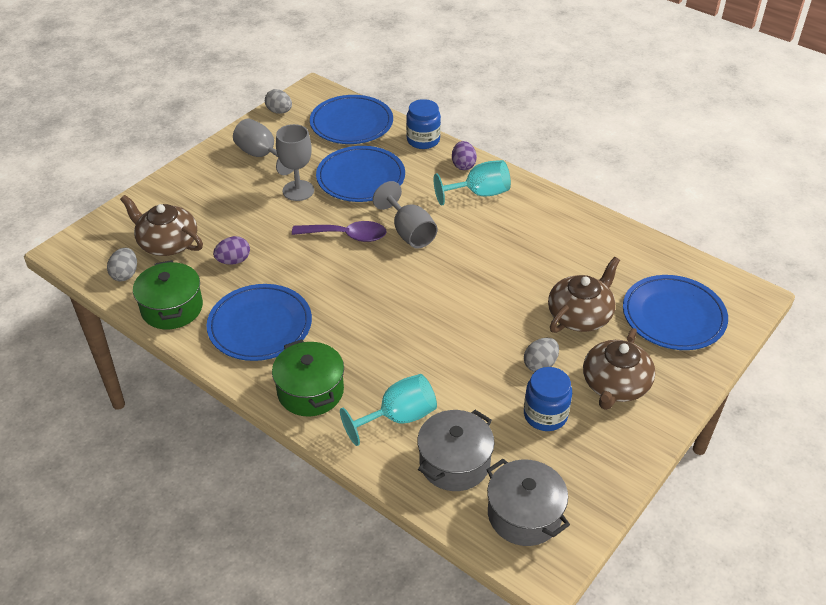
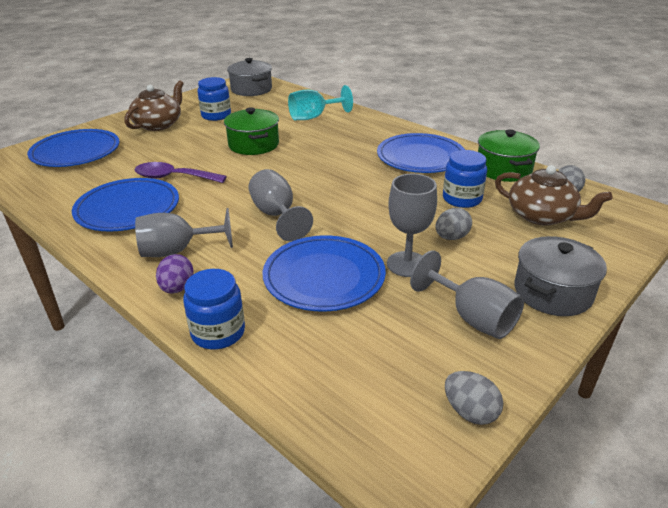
camera: 175 degrees left, 10 degrees down
(233, 261) = (462, 199): purple egg -> blue jar
(310, 391) = (374, 128): green pot -> green pot (253, 145)
(346, 236) = (345, 215): purple spoon -> purple spoon (173, 177)
(351, 123) = (331, 373): blue plate -> blue plate (128, 209)
(454, 462) = (283, 103): grey pot -> grey pot (552, 292)
(479, 193) = (177, 251): turquoise goblet -> grey goblet
(540, 364) = (203, 134): grey egg -> grey egg (451, 237)
(580, 315) = (151, 155): brown teapot -> none

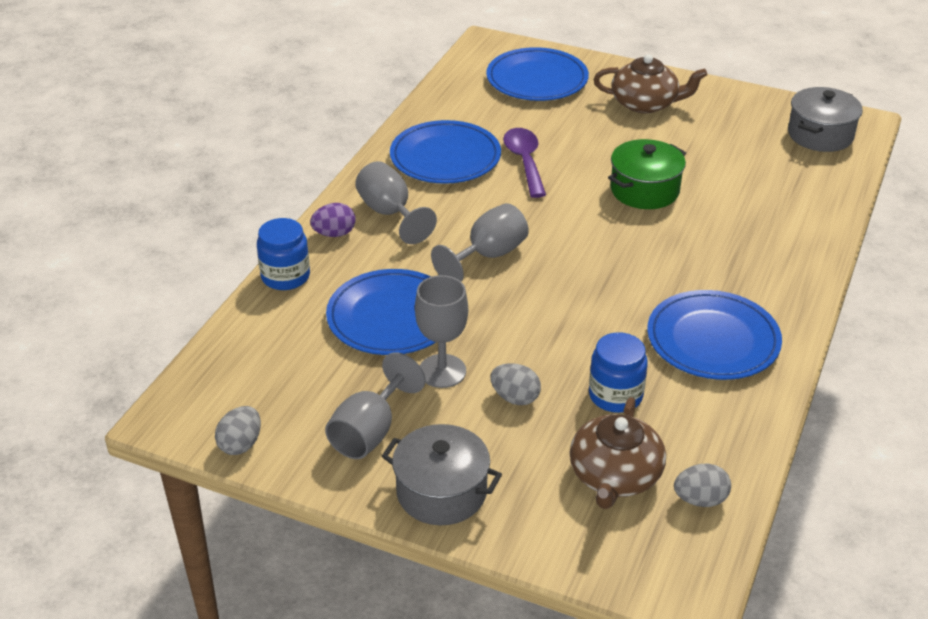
camera: 70 degrees right, 5 degrees up
(216, 115) = (706, 135): blue jar -> none
(314, 117) = (770, 215): turquoise goblet -> none
(503, 169) = (732, 428): green pot -> none

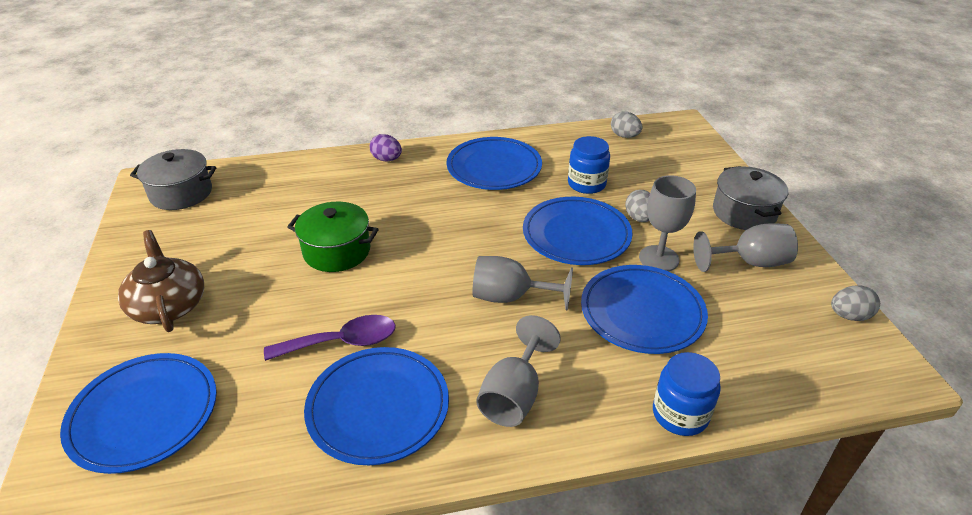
camera: 125 degrees left, 0 degrees up
(334, 234) = (586, 419): purple egg -> purple egg (387, 159)
(524, 161) = (342, 342): purple spoon -> purple spoon turned 150 degrees counterclockwise
(532, 337) = (576, 235): none -> blue plate
(615, 476) = (646, 163): brown teapot -> none

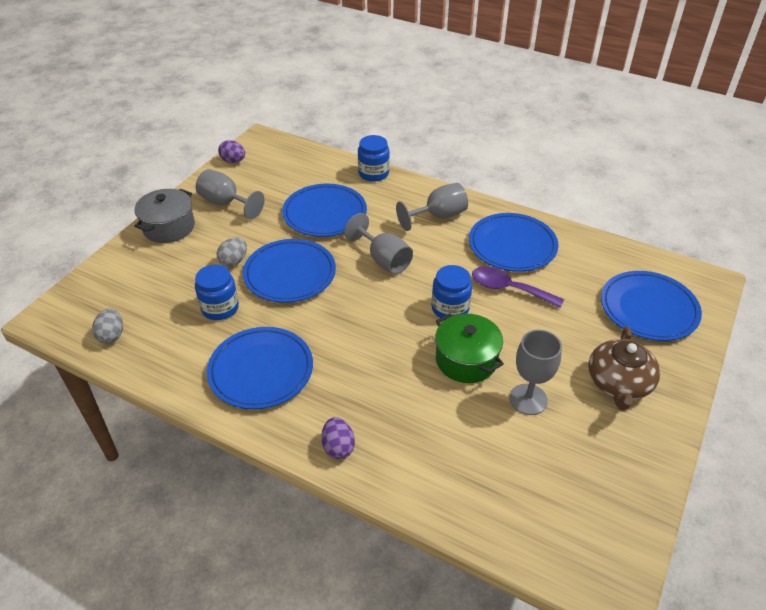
camera: 140 degrees left, 5 degrees up
(181, 193) = (576, 532): grey pot -> none
(390, 286) = (450, 308): none -> blue jar
(658, 258) = (268, 232): grey goblet -> grey goblet (528, 399)
(849, 316) = (233, 161): grey egg -> purple egg

